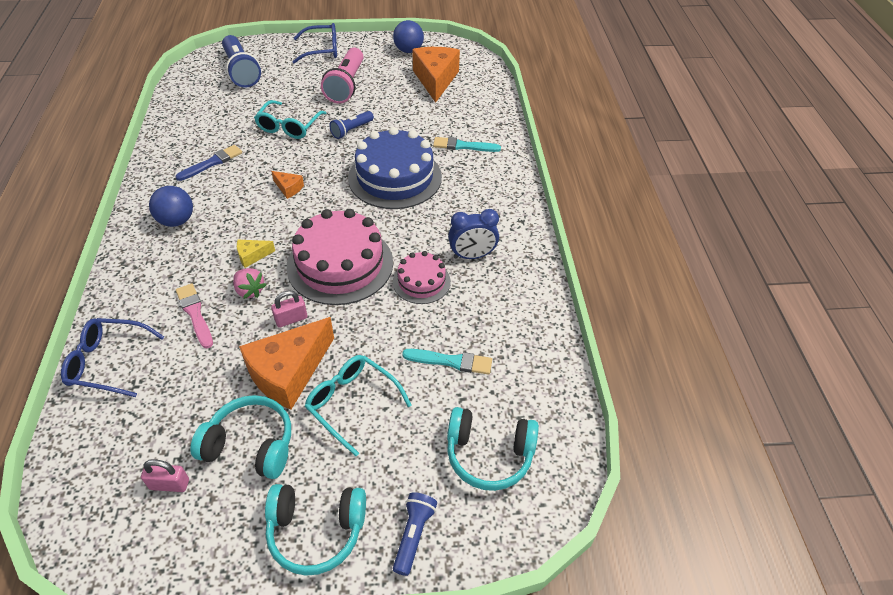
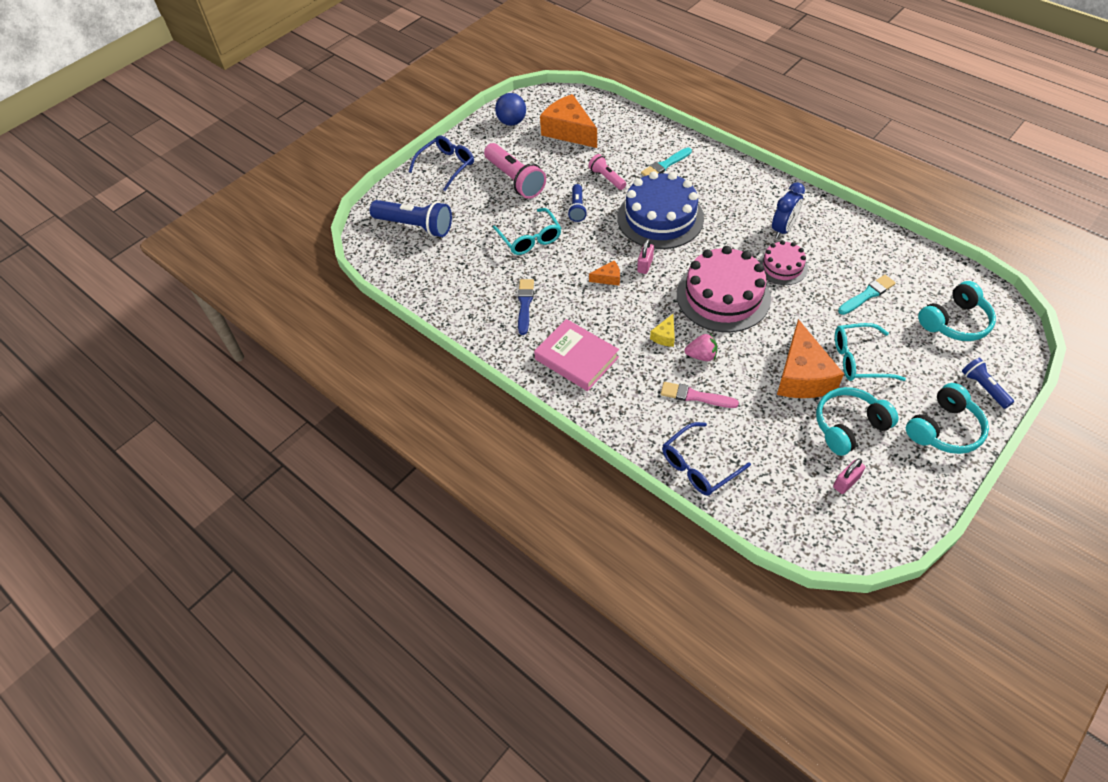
camera: 40 degrees left, 5 degrees up
(177, 221) = (576, 358): blue ball -> pink book
(291, 319) = (752, 349): pink padlock -> pink padlock (645, 265)
(406, 126) = (607, 178): none -> pink flashlight

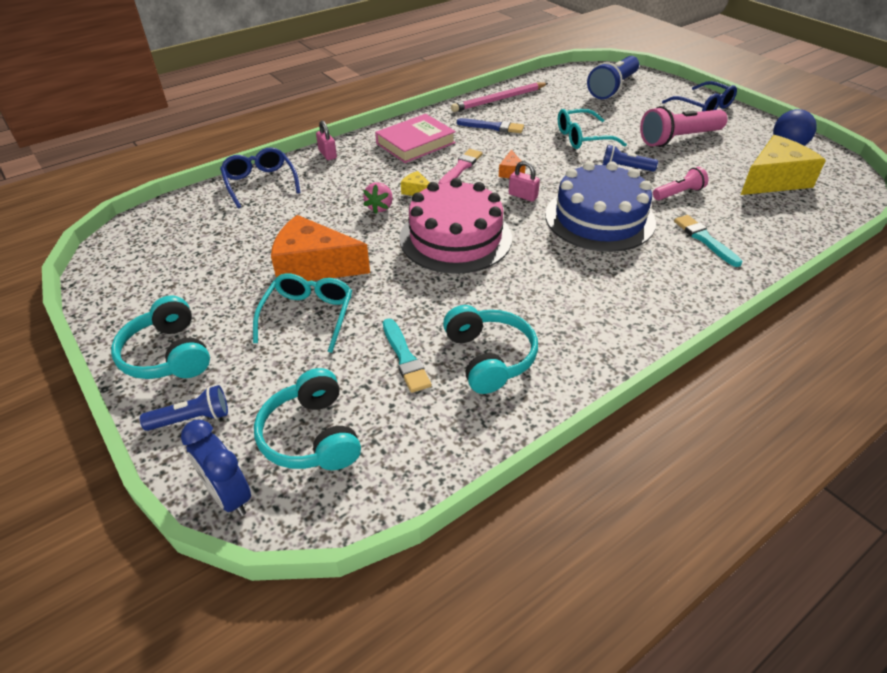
camera: 100 degrees right, 10 degrees down
(461, 310) = (499, 100): none -> pink pencil
(568, 131) = (773, 180): orange cheese -> yellow cheese
(695, 396) = (333, 195): pink brush -> pink brush (460, 168)
(782, 266) = (486, 294): pink cake -> none
(783, 229) = (557, 313): blue clock -> blue clock (229, 496)
(846, 482) = (173, 260): pink padlock -> pink padlock (327, 154)
(849, 426) = (230, 281): turquoise headphones -> turquoise headphones (489, 358)

